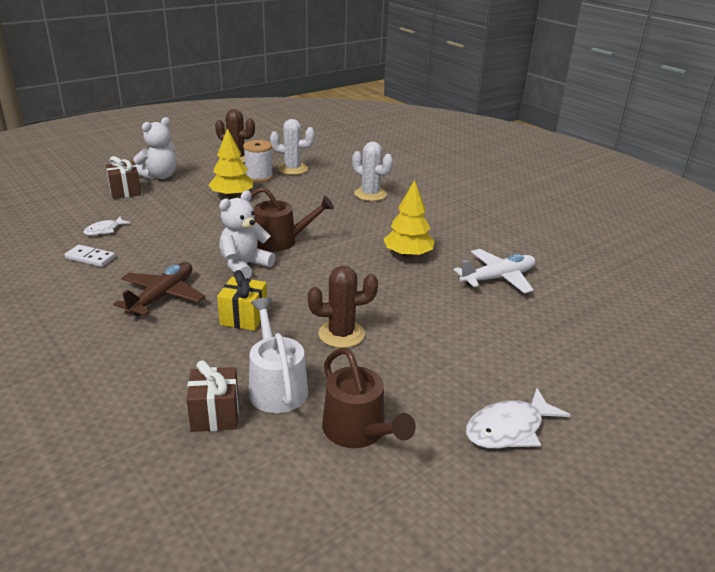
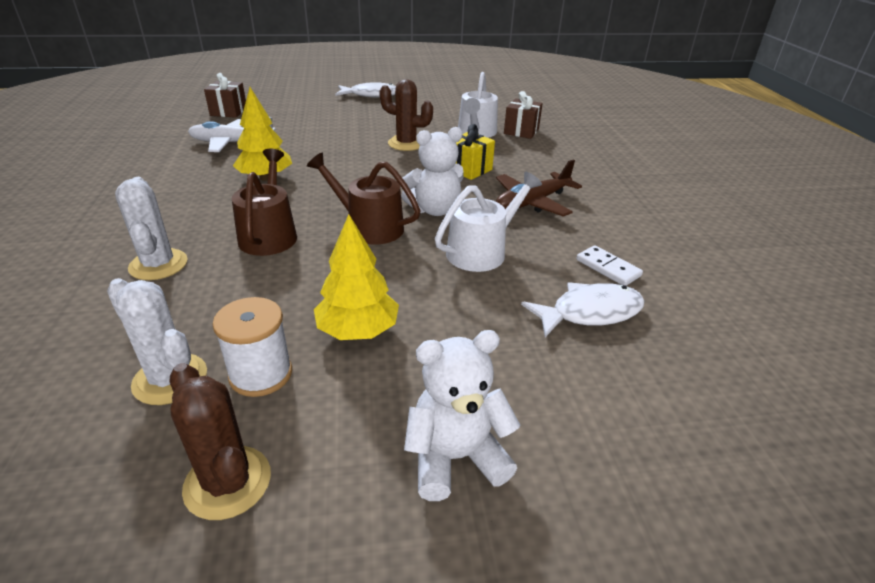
camera: 150 degrees left, 5 degrees up
(104, 230) = (589, 313): white fish -> white fish, size x1.68
(125, 191) = (545, 416): brown gift -> brown gift (228, 112)
(188, 246) = (481, 251): none -> white watering can
(358, 431) = (447, 110): brown watering can -> brown watering can (269, 235)

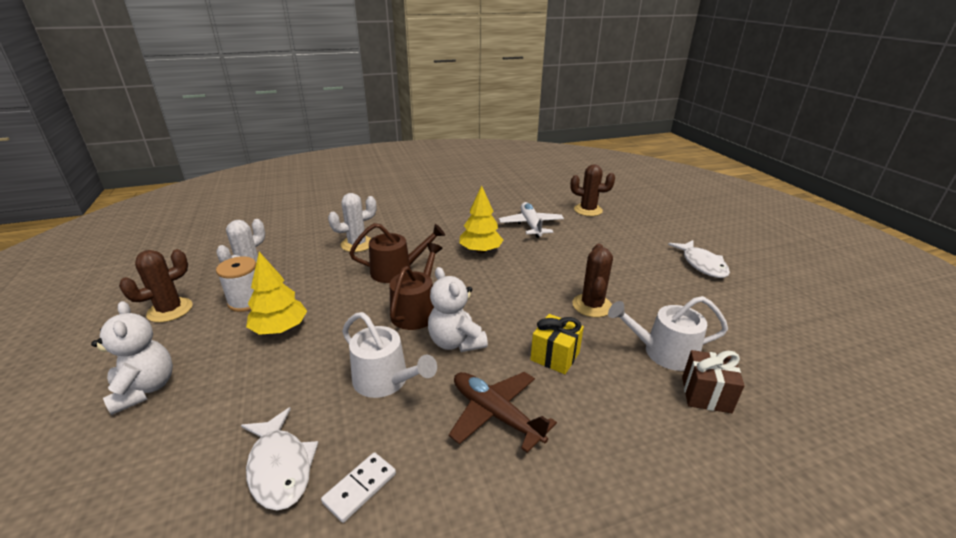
camera: 80 degrees right, 5 degrees down
(228, 112) = (588, 210): brown gift -> brown cactus

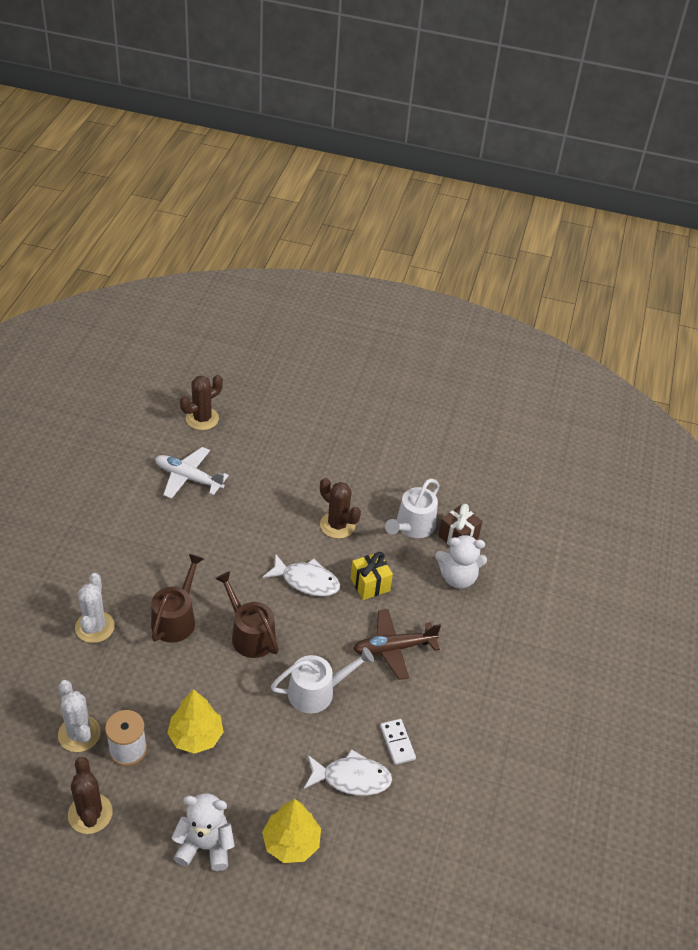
camera: 60 degrees left, 15 degrees up
(455, 342) = (309, 630): white teddy bear -> white teddy bear (457, 578)
(480, 251) = (198, 542): yellow tree -> yellow tree (291, 843)
(702, 264) = (348, 422): white fish -> white fish (306, 581)

